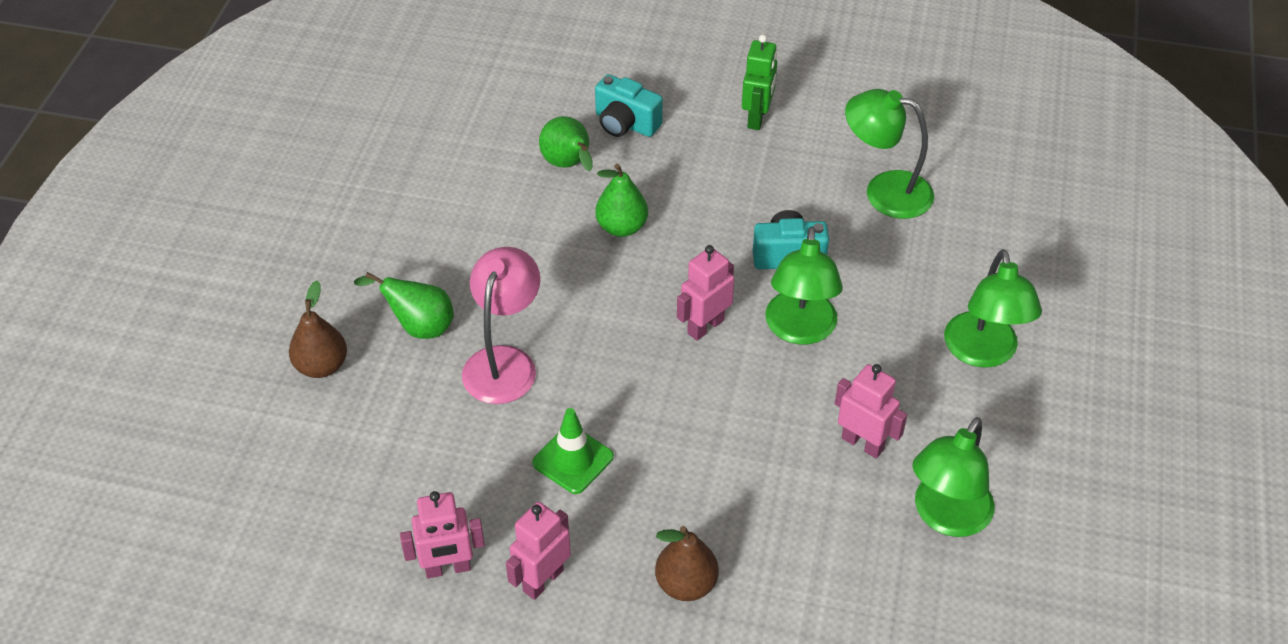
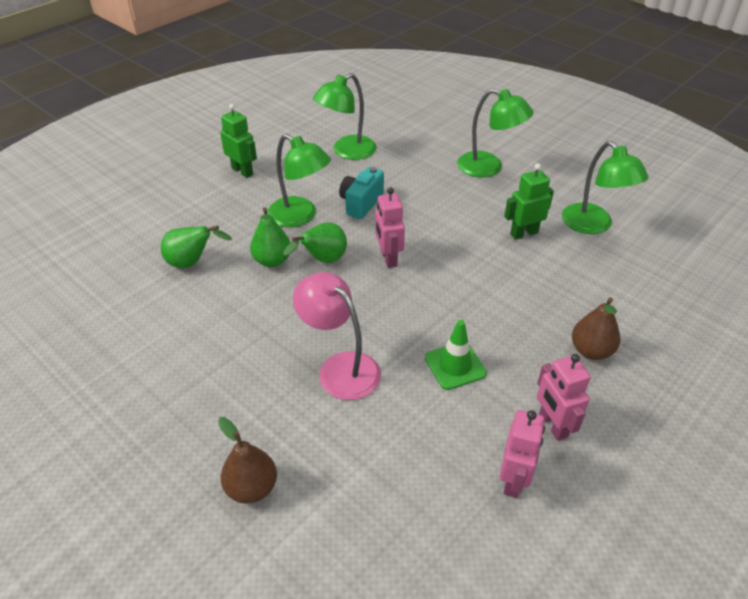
camera: 60 degrees left, 5 degrees down
(419, 326) = (265, 404): green pear -> green pear (322, 260)
(625, 123) = (185, 223): turquoise camera -> none
(800, 330) = (422, 222): green lamp -> green lamp (300, 216)
(863, 443) = (523, 233): pink robot -> green robot

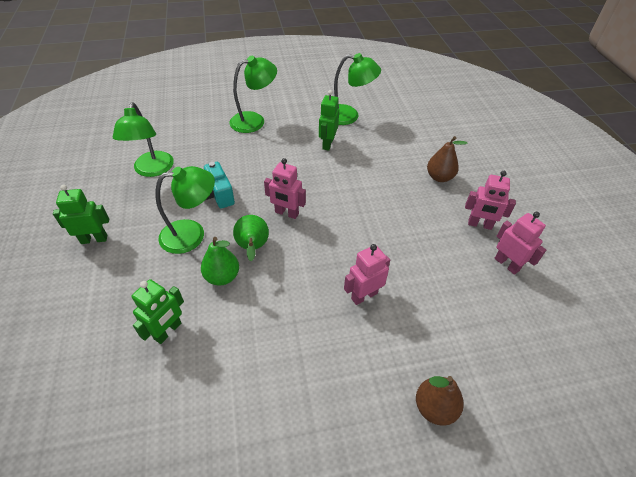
camera: 55 degrees left, 5 degrees up
(192, 263) = (168, 331): green pear -> green robot
(340, 367) = (364, 295): pink lamp -> pink robot
(455, 365) = (407, 238): green traffic cone -> none

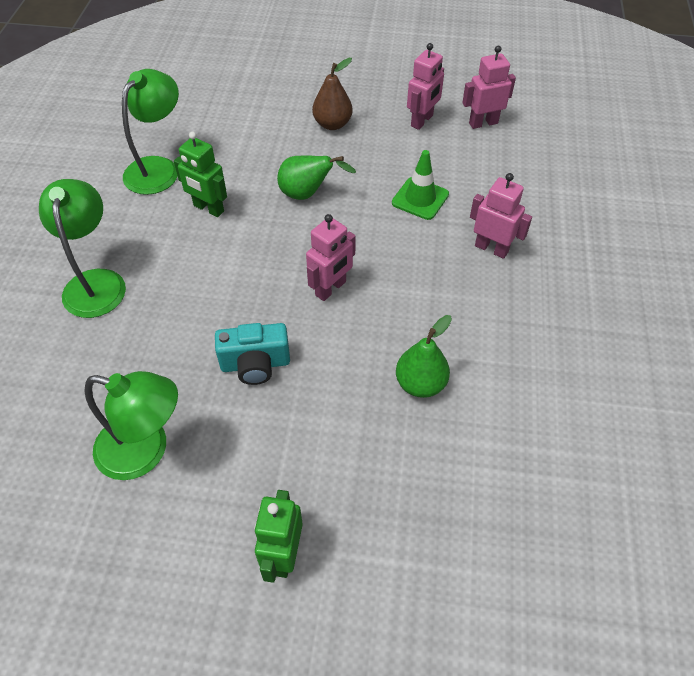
camera: 70 degrees left, 5 degrees up
(168, 331) = (494, 460): green robot -> none
(192, 234) = (327, 409): green lamp -> none
(253, 248) = (380, 340): green pear -> green pear (307, 194)
(364, 295) = (491, 248): pink robot -> pink robot turned 135 degrees clockwise
(393, 241) = (420, 198): none -> green traffic cone
(434, 407) = (634, 236): brown pear -> none

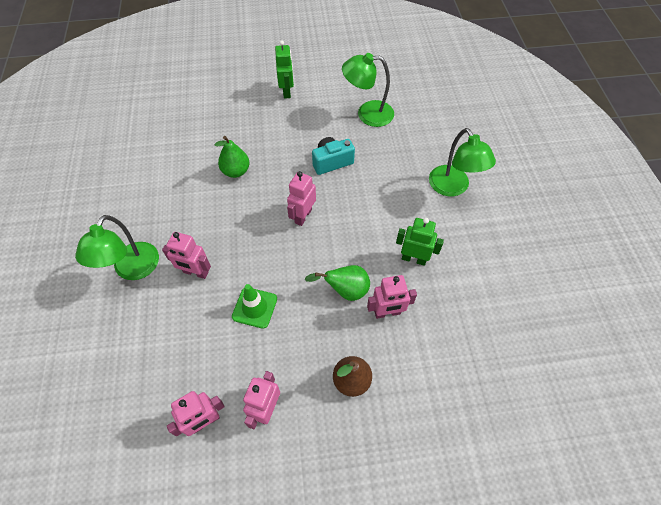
camera: 165 degrees right, 5 degrees up
(158, 168) = (474, 288): green lamp -> green lamp (132, 270)
(269, 166) = (387, 312): none -> pink robot

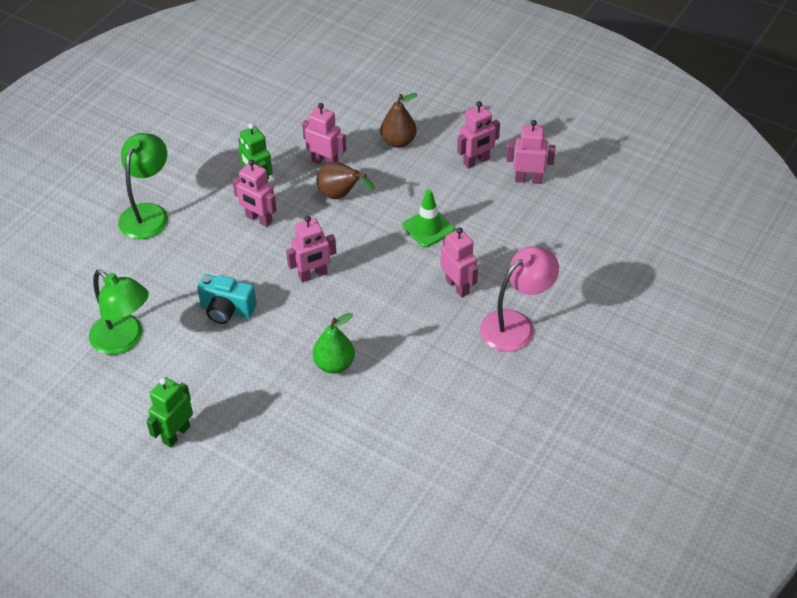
camera: 140 degrees left, 10 degrees down
(132, 270) = (516, 325): green lamp -> pink lamp
(345, 290) = (341, 195): green pear -> brown pear
(381, 231) = (258, 219): none -> pink robot

